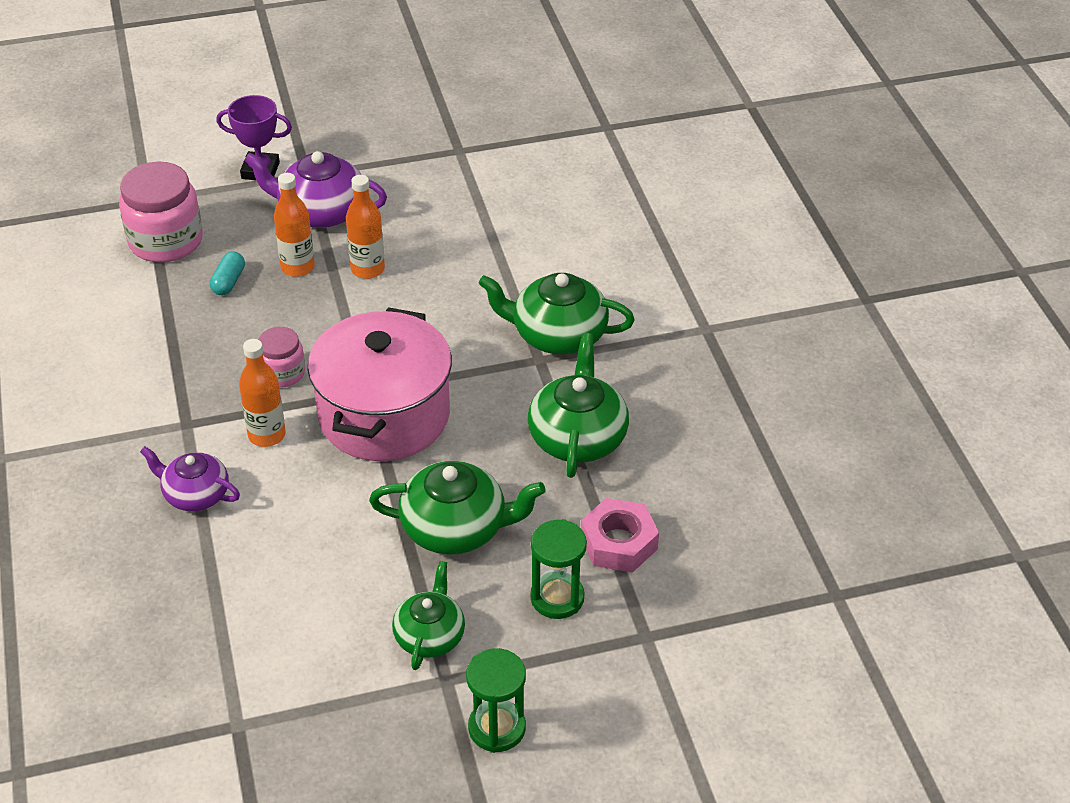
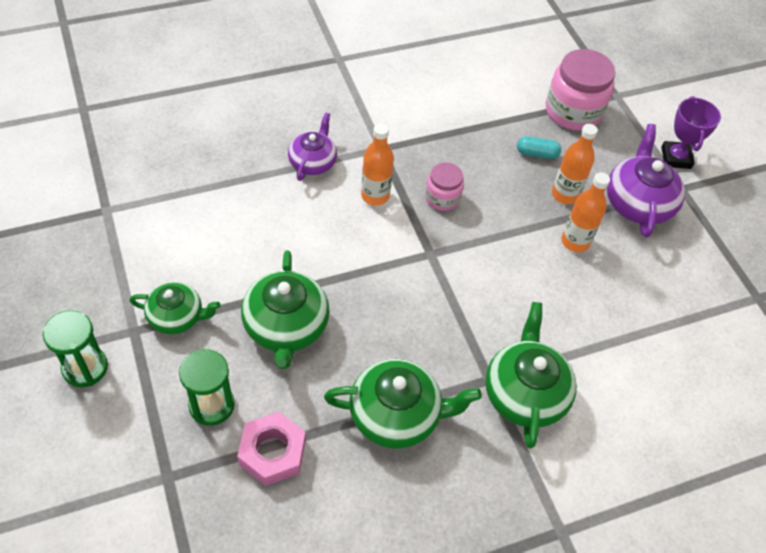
camera: 80 degrees right, 10 degrees up
(384, 415) = (405, 268): pink pot -> none

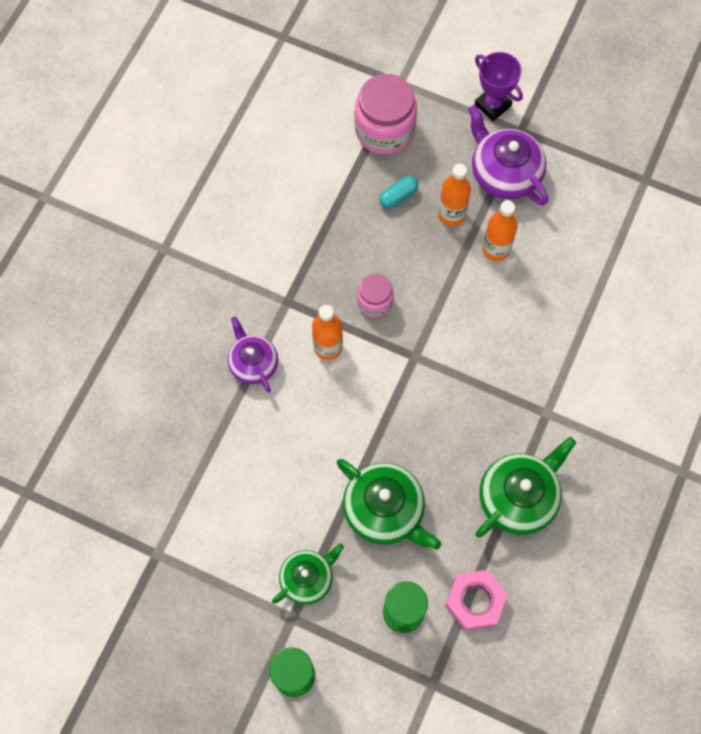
camera: 40 degrees left, 15 degrees up
(525, 393) = (576, 401): green teapot -> none

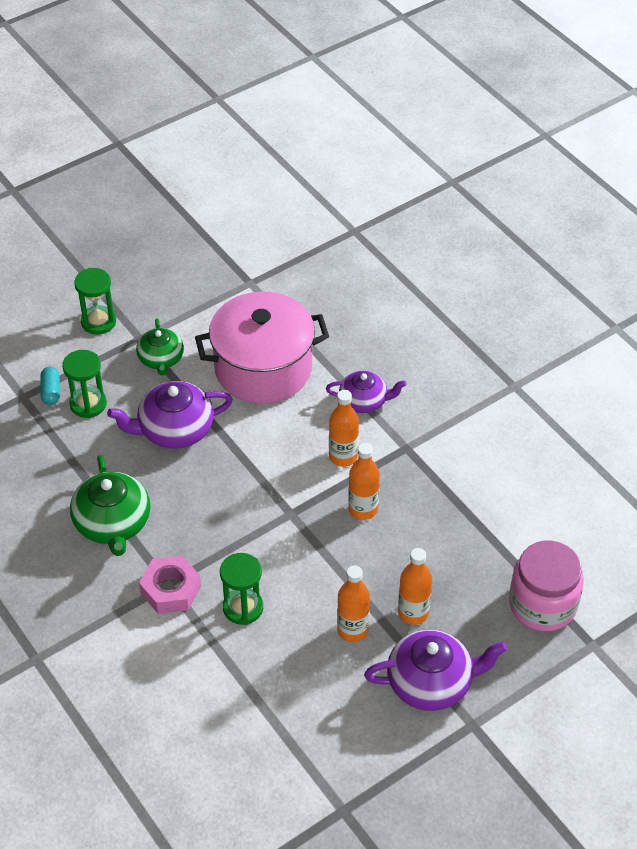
camera: 120 degrees right, 20 degrees down
(264, 474) = (263, 368): none -> pink pot
(374, 302) = (363, 509): pink jar -> orange bottle
(385, 510) = (175, 429): green teapot -> purple teapot
(398, 196) = (460, 579): turquoise capsule -> turquoise capsule (51, 391)
(474, 601) = (58, 452): pink nut -> pink nut (170, 589)
(493, 105) = (518, 715): purple trophy -> none
(530, 340) = (243, 608): none -> green hourglass

